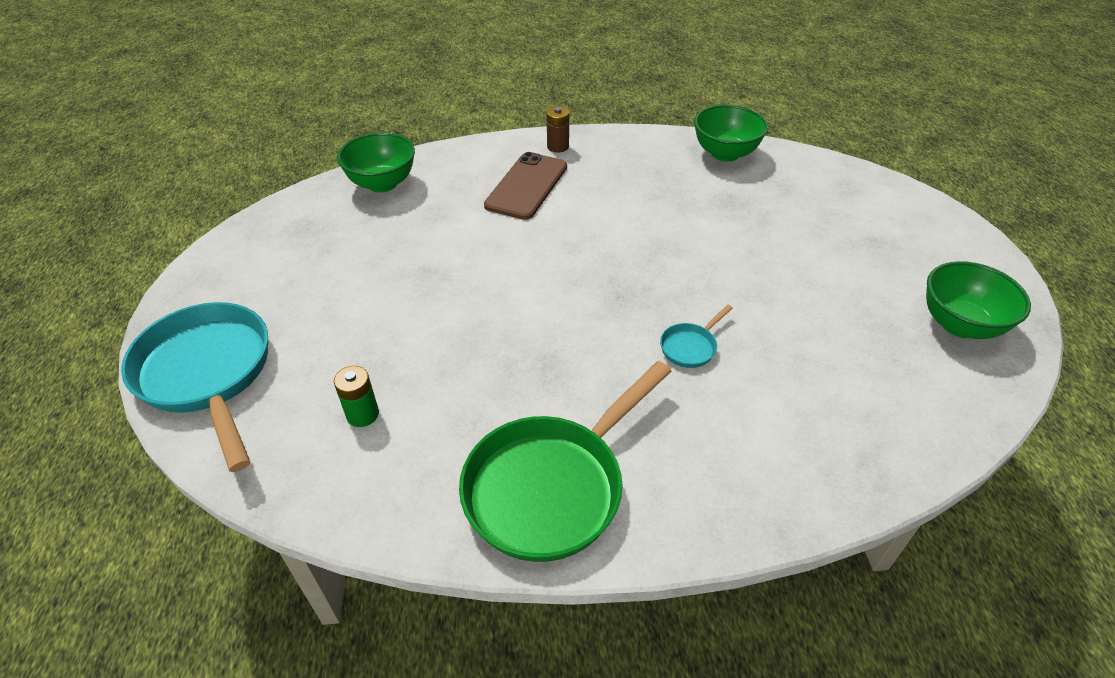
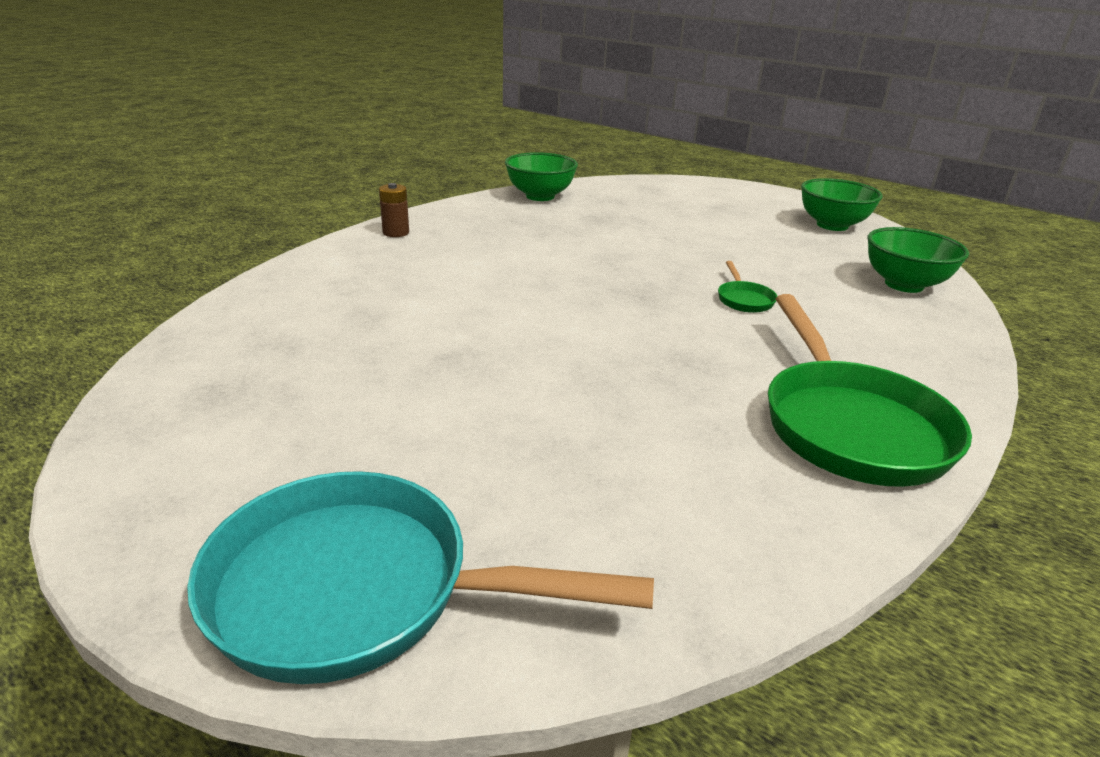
camera: 50 degrees left, 15 degrees down
(362, 414) = (619, 490): green battery -> none
(382, 183) = (251, 319): green bowl -> green bowl (904, 285)
(526, 186) = (421, 265): brown phone -> none
(690, 347) = (744, 299): turquoise pan -> green pan

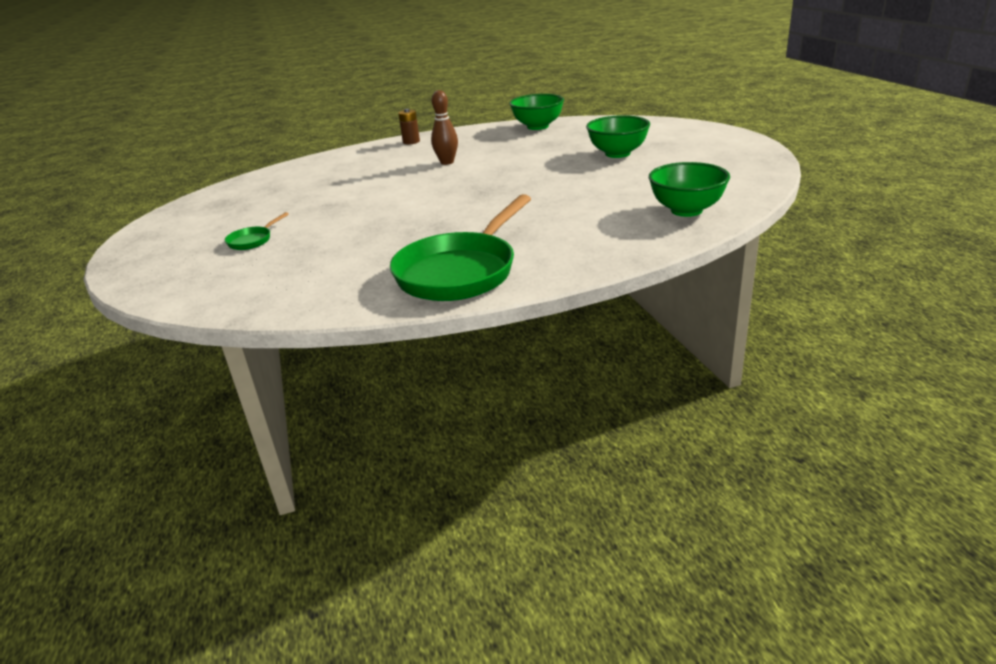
camera: 40 degrees right, 0 degrees up
(359, 590) = (165, 274): turquoise pan -> none
(510, 258) = (447, 162): none -> brown bowling pin
(744, 299) = (542, 202): green pan -> green pan (252, 240)
(832, 225) = (727, 165): green bowl -> green bowl (617, 154)

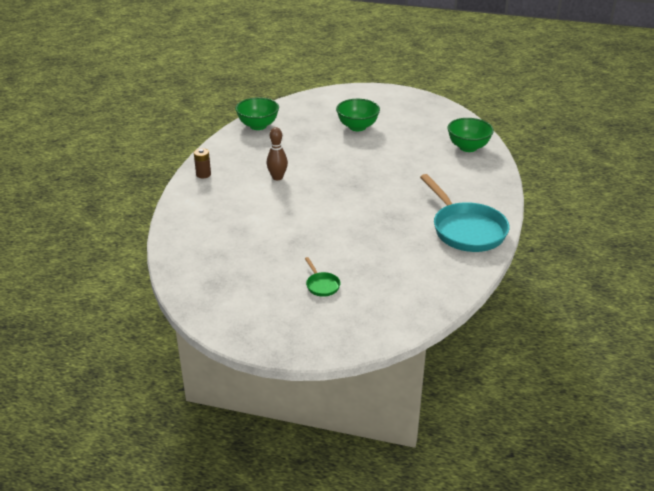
camera: 60 degrees left, 5 degrees up
(460, 272) = (466, 229): green pan -> turquoise pan

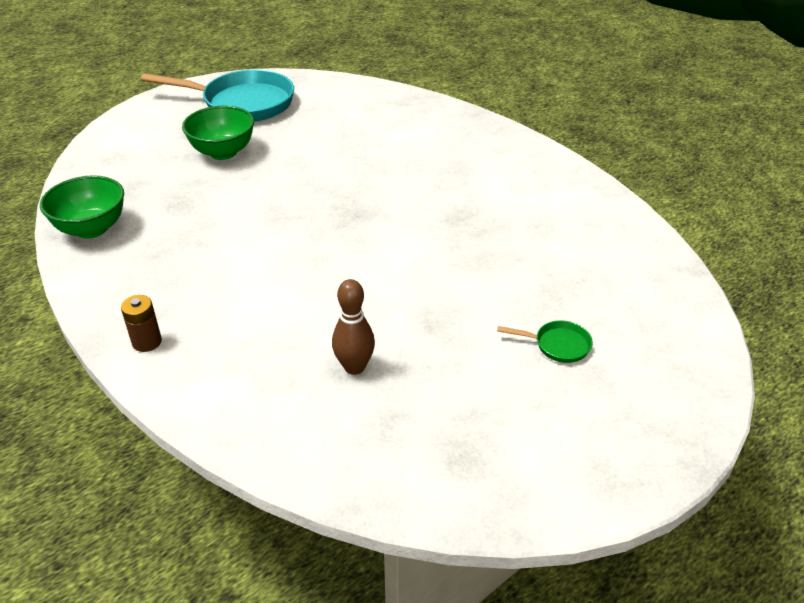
camera: 55 degrees left, 5 degrees up
(277, 177) = (254, 271): brown bowling pin -> brown bowling pin (354, 367)
(466, 229) = (539, 181): turquoise pan -> turquoise pan (242, 103)
(468, 147) = (375, 104): green bowl -> none

